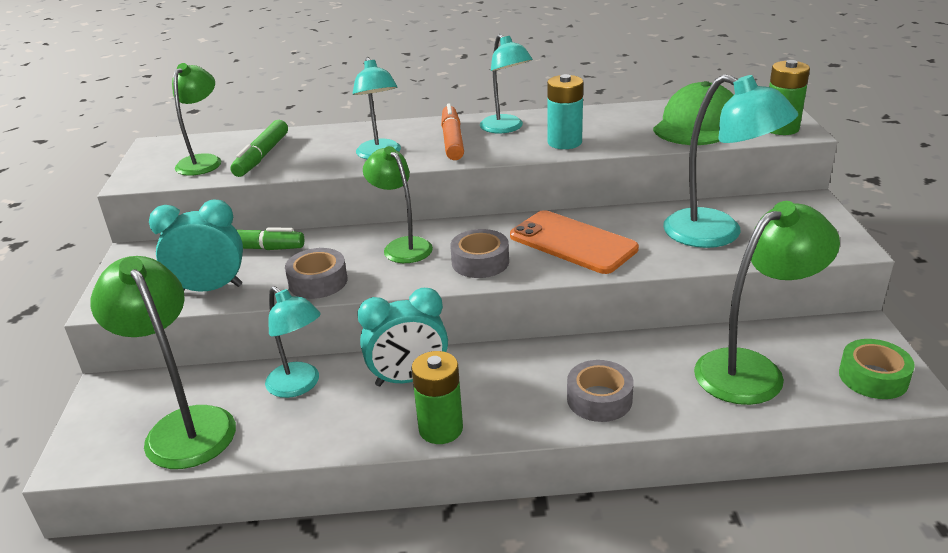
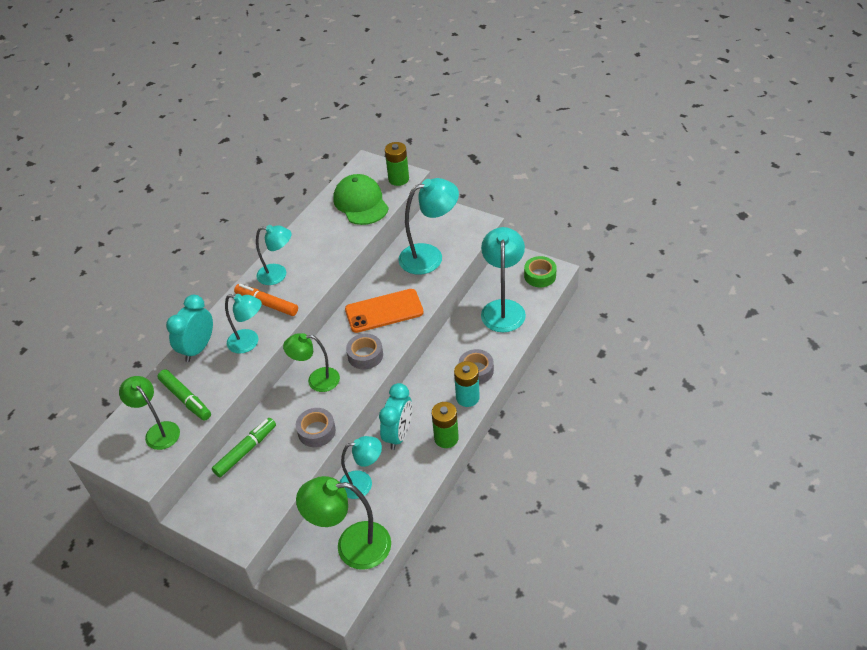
camera: 55 degrees left, 15 degrees up
(210, 289) = (275, 484): turquoise clock -> turquoise clock (198, 348)
(564, 142) = (323, 261): turquoise battery -> turquoise battery (467, 397)
(752, 370) = (503, 308): green lamp -> turquoise lamp

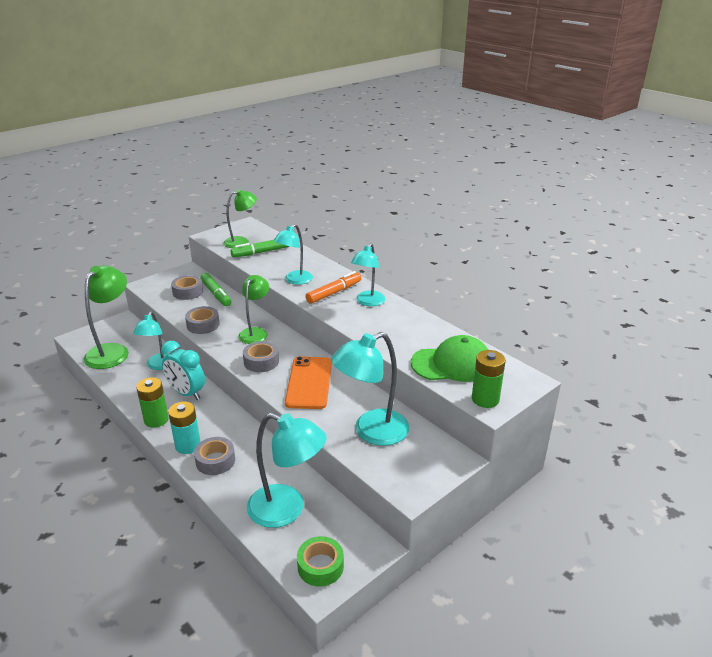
camera: 105 degrees right, 15 degrees down
(198, 348) = (308, 260): turquoise clock -> none
(248, 482) = (188, 292): none -> grey tape
(430, 256) = (371, 432): turquoise lamp -> turquoise lamp turned 60 degrees clockwise

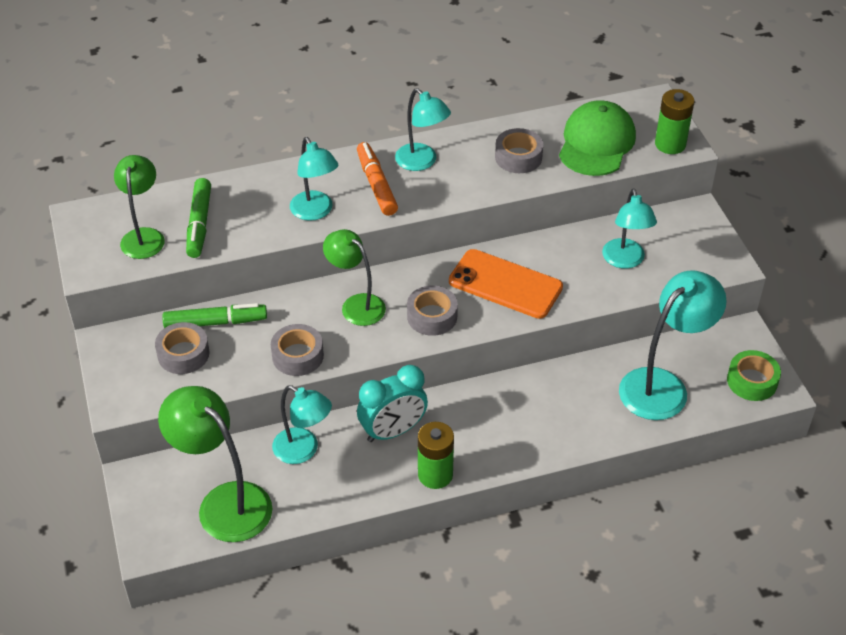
camera: 65 degrees left, 15 degrees up
(188, 445) = (507, 451): turquoise battery -> none
(215, 461) = (550, 430): grey tape -> grey tape (518, 157)
(371, 432) = (625, 261): turquoise lamp -> turquoise lamp, size x0.65

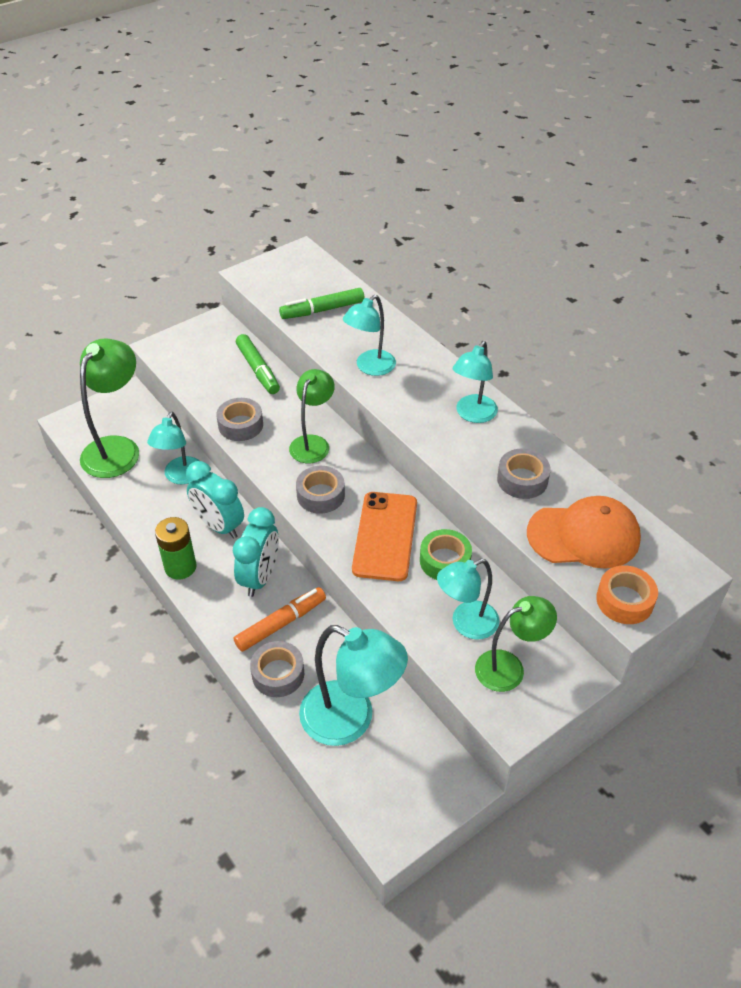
camera: 70 degrees right, 0 degrees up
(144, 236) = (295, 287): green lamp -> green lamp (509, 667)
(183, 354) = (218, 363): grey tape -> grey tape (278, 674)
(376, 184) = (425, 394): orange marker -> orange marker (281, 624)
(477, 412) = (260, 577): none -> turquoise clock
(596, 143) = (584, 536): green cap -> orange cap
(670, 144) = (624, 600): green battery -> orange tape
(752, 381) = (391, 806): green tape -> green tape (445, 561)

